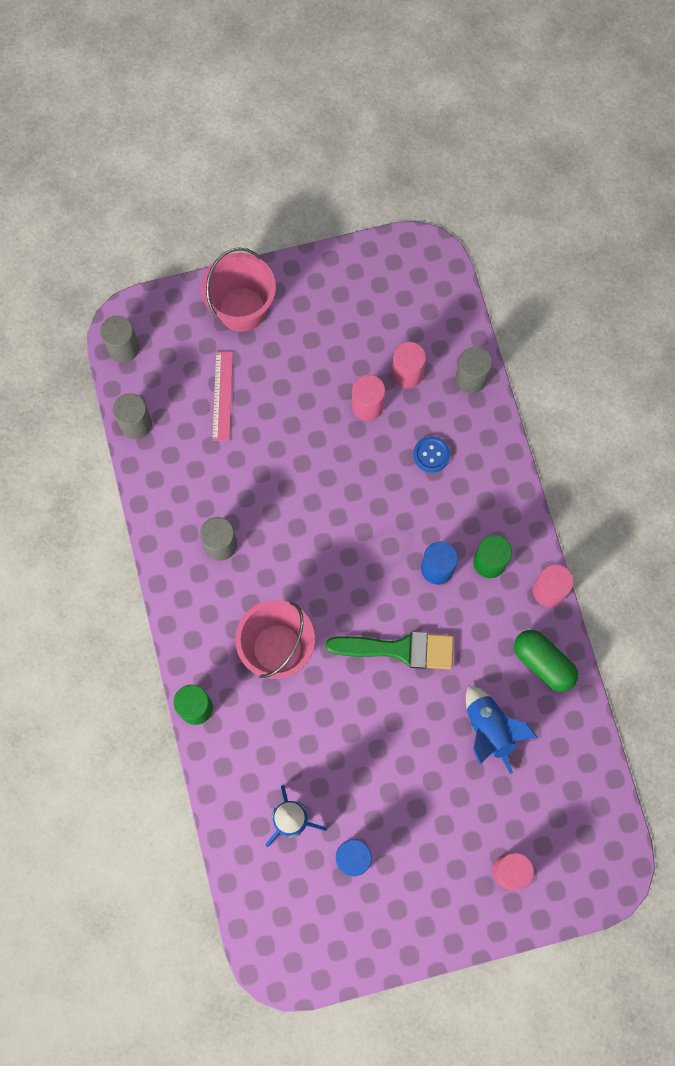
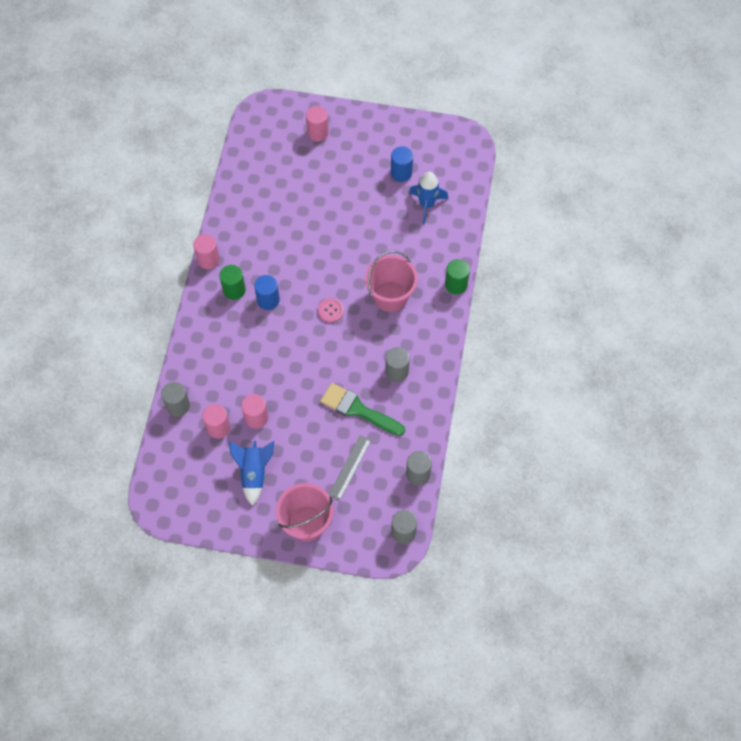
camera: 155 degrees left, 10 degrees down
(222, 396) = (349, 467): pink ruler -> grey ruler
(347, 591) = (331, 311): none -> pink button
(399, 649) = (316, 265): green brush -> green brush (358, 409)
(431, 455) = (232, 368): blue button -> none
(489, 729) = (288, 203): blue rocket -> blue rocket (254, 473)
(543, 663) = (236, 223): green capsule -> none

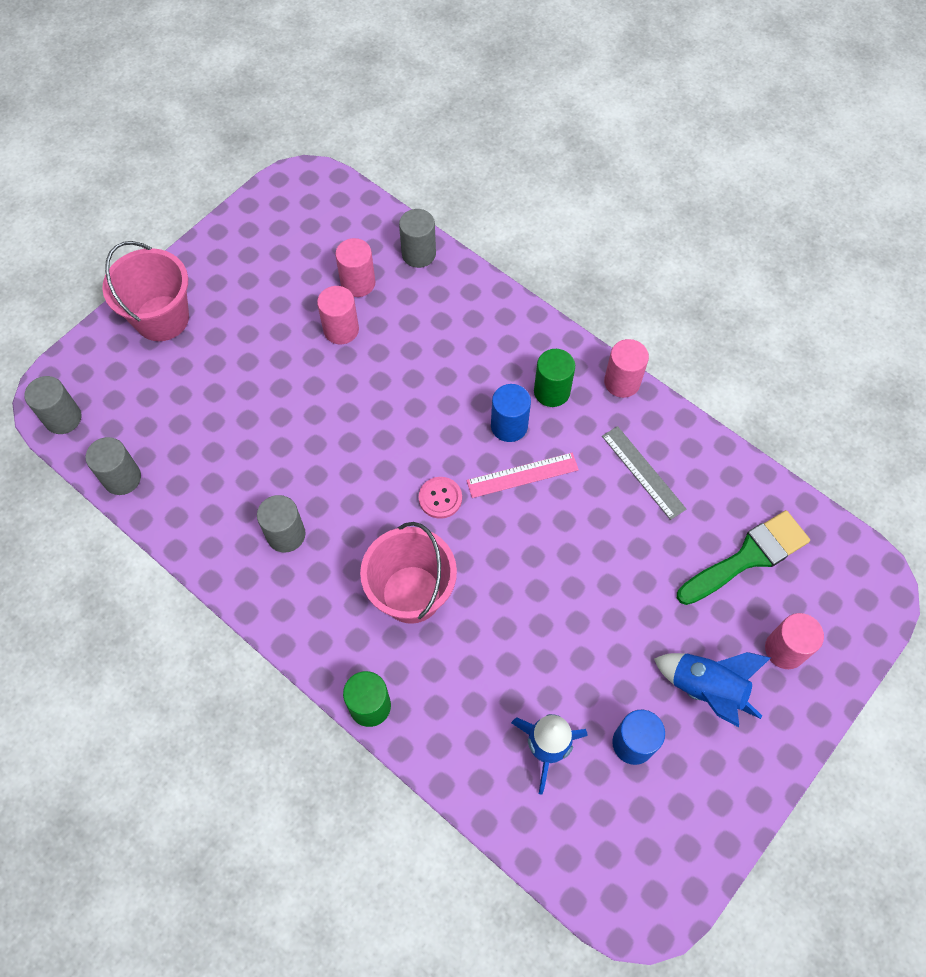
camera: 120 degrees right, 0 degrees up
(254, 473) = (269, 293): blue rocket -> blue rocket (706, 689)
(294, 279) = (522, 475): none -> pink ruler
(349, 467) = (194, 402): grey ruler -> grey ruler (643, 472)
(358, 409) = (266, 454): green brush -> green brush (748, 557)

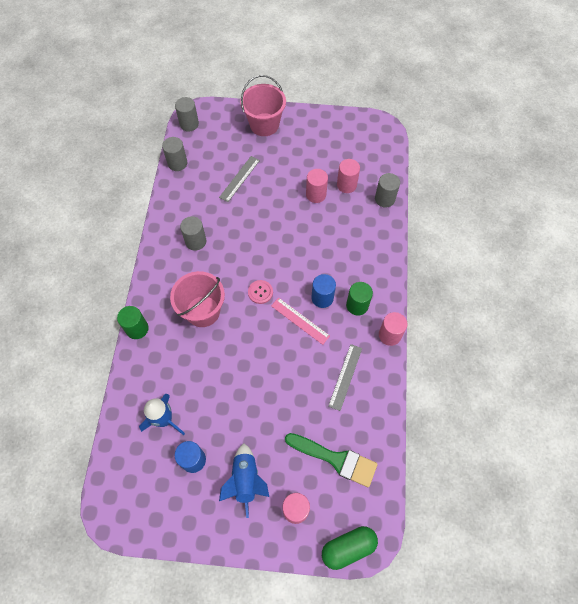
camera: 55 degrees right, 0 degrees up
(227, 409) = (239, 178): none -> grey ruler
(870, 616) = (348, 548): none -> green capsule

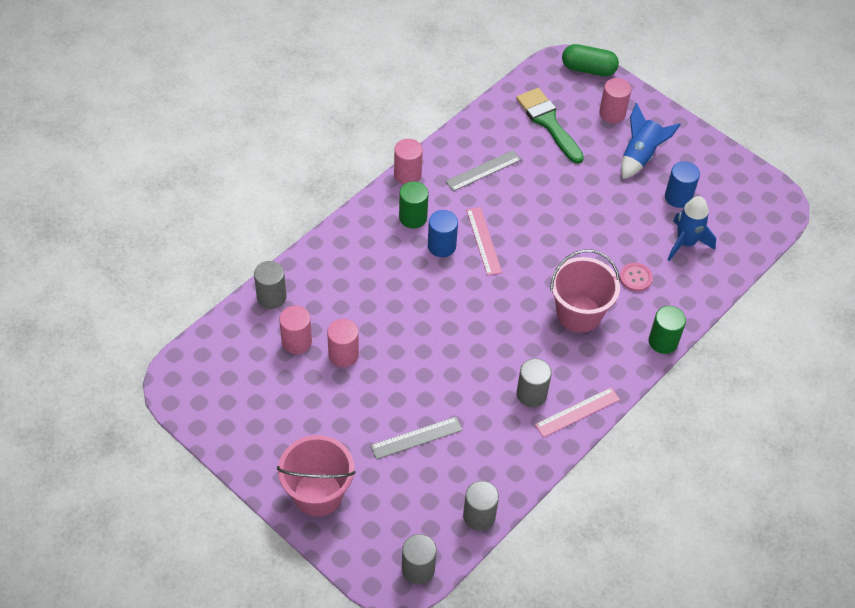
camera: 145 degrees left, 10 degrees down
(162, 248) = (577, 412): none -> pink ruler
(260, 292) = (502, 292): pink button -> pink button (635, 278)

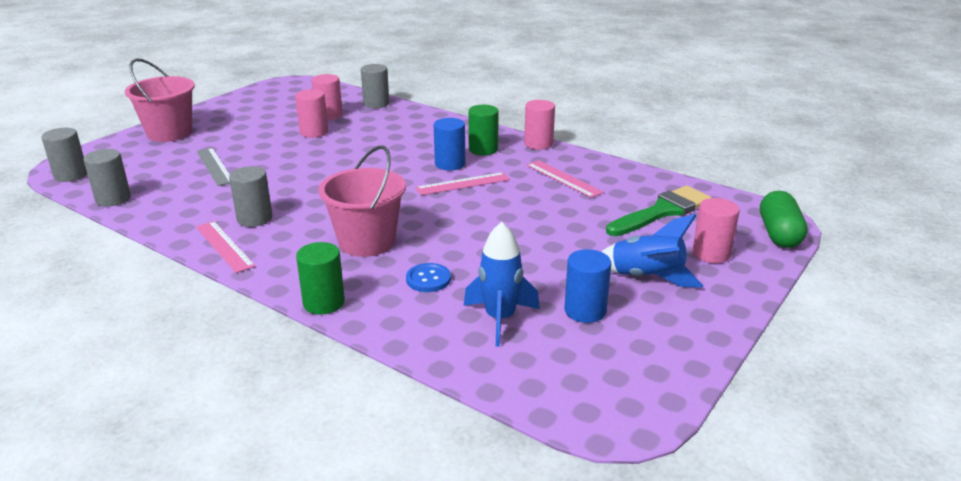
camera: 85 degrees right, 25 degrees down
(483, 170) = (564, 178): grey ruler -> pink ruler
(635, 278) = (428, 279): pink button -> blue button

